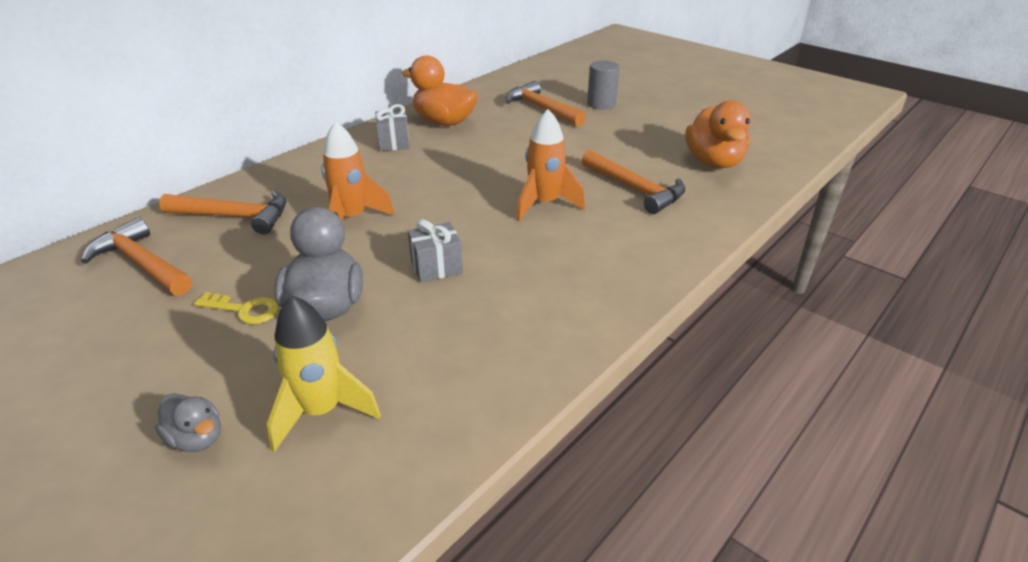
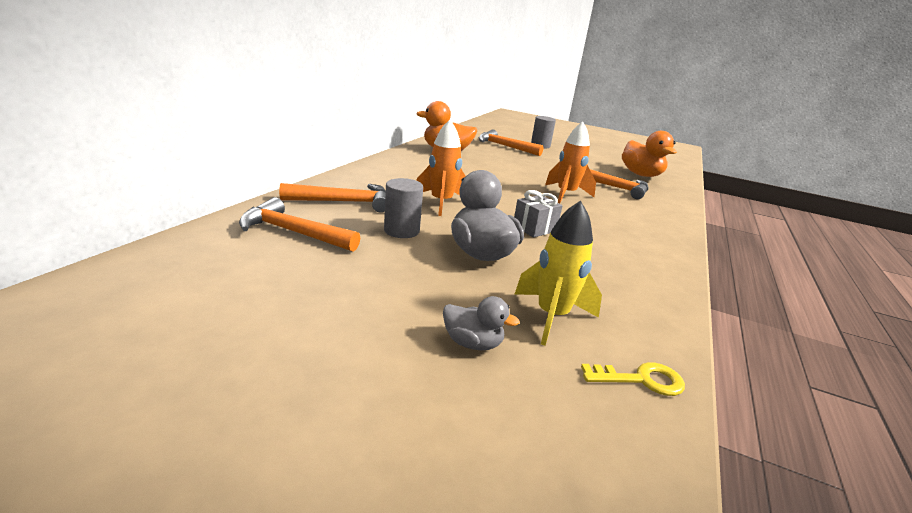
camera: 20 degrees left, 10 degrees down
(244, 310) = (417, 258): yellow key -> yellow key (641, 380)
(263, 265) = (401, 231): none -> grey cylinder
(393, 143) = (422, 161): grey gift -> none

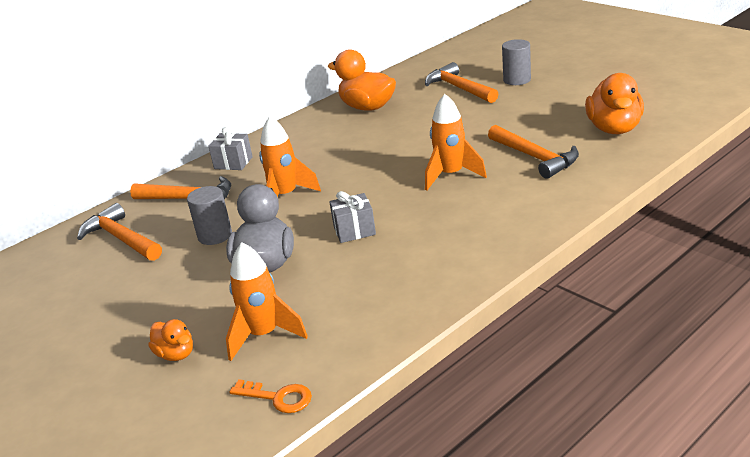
camera: 30 degrees right, 5 degrees up
(363, 178) = (233, 163): none -> grey gift
(472, 343) = (176, 354): grey duck -> orange duck
(551, 317) = (264, 335): yellow rocket -> orange rocket
(641, 380) = (278, 398): yellow key -> orange key

